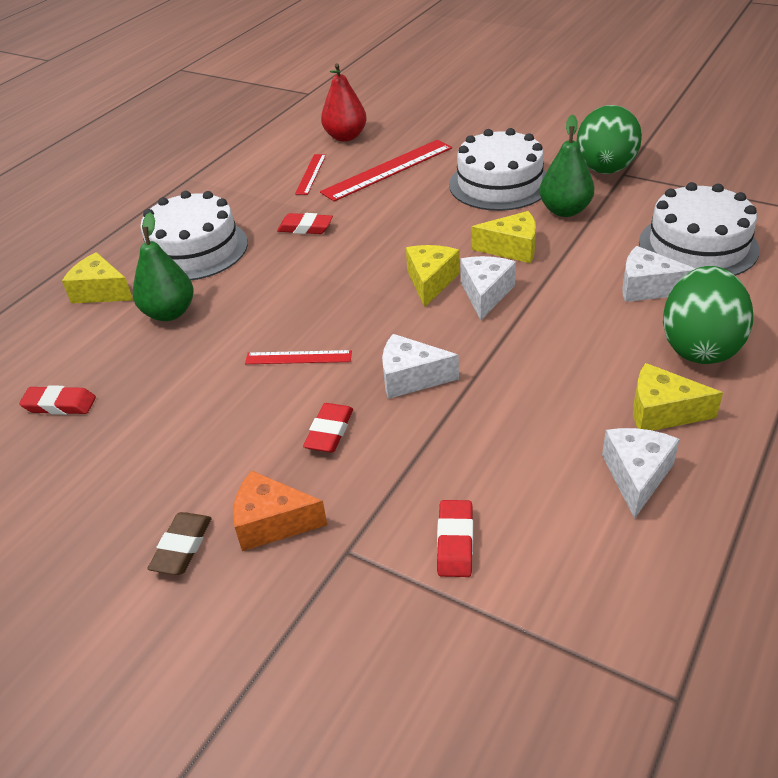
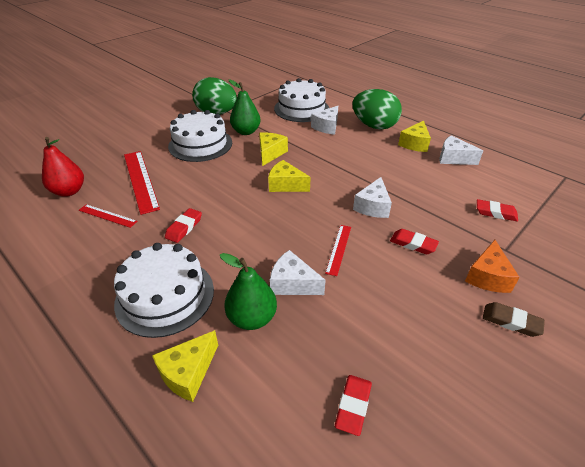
camera: 80 degrees left, 0 degrees up
(485, 294) = (308, 169): white cheese -> white cheese (292, 283)

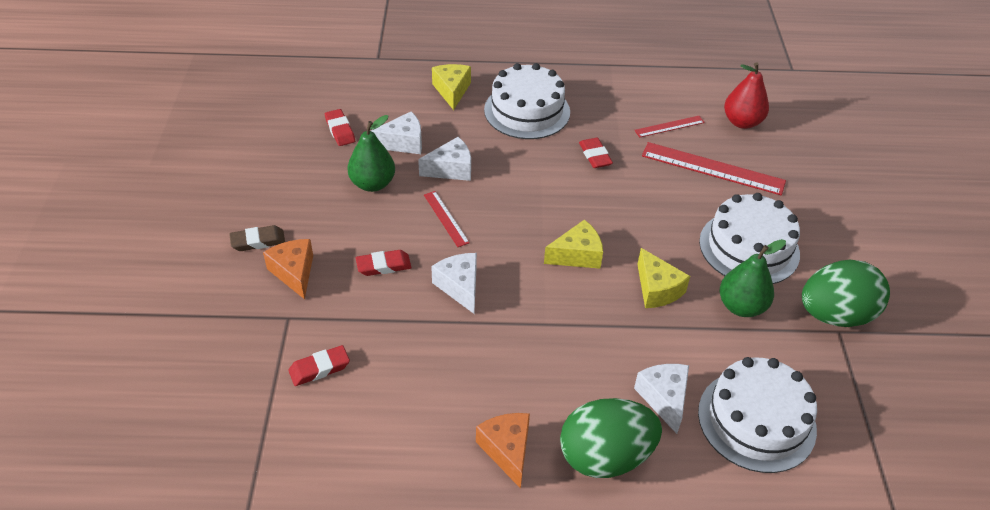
camera: 135 degrees right, 5 degrees up
(252, 318) = (451, 133): green pear -> green pear (373, 184)
(414, 144) = (507, 450): yellow cheese -> orange cheese
(453, 158) = (429, 452): white cheese -> white cheese (403, 143)

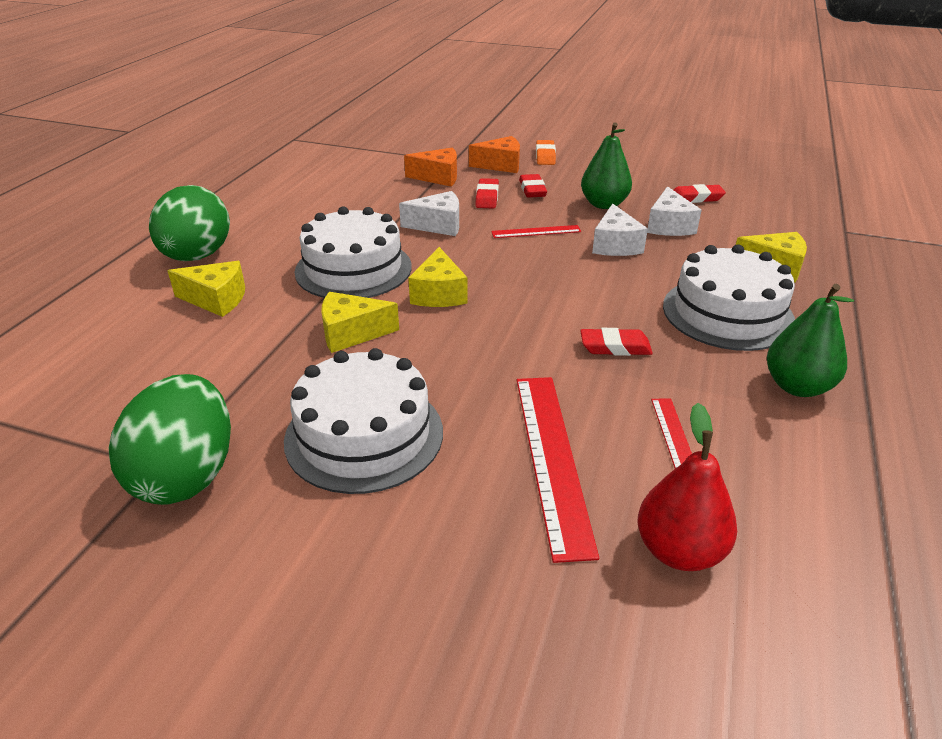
camera: 110 degrees right, 10 degrees down
(258, 241) = (545, 156): brown eraser -> orange eraser
(319, 368) = (394, 166): red eraser -> red eraser (532, 190)
(507, 450) = (251, 219): orange cheese -> orange cheese (438, 177)
(664, 398) = (216, 299): white cheese -> yellow cheese
(712, 168) = (552, 458): red ruler -> red ruler turned 45 degrees counterclockwise
(741, 306) = (275, 390): green pear -> green pear (797, 386)
(756, 420) = (132, 348): white cake -> white cake (353, 269)

